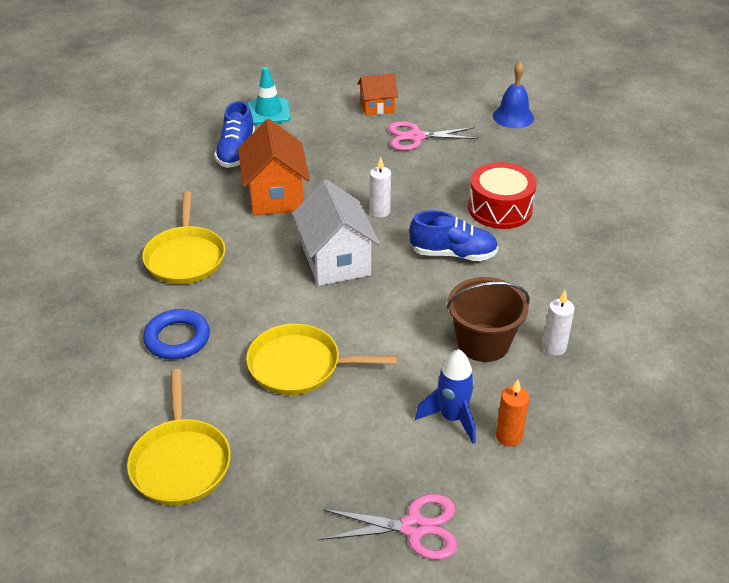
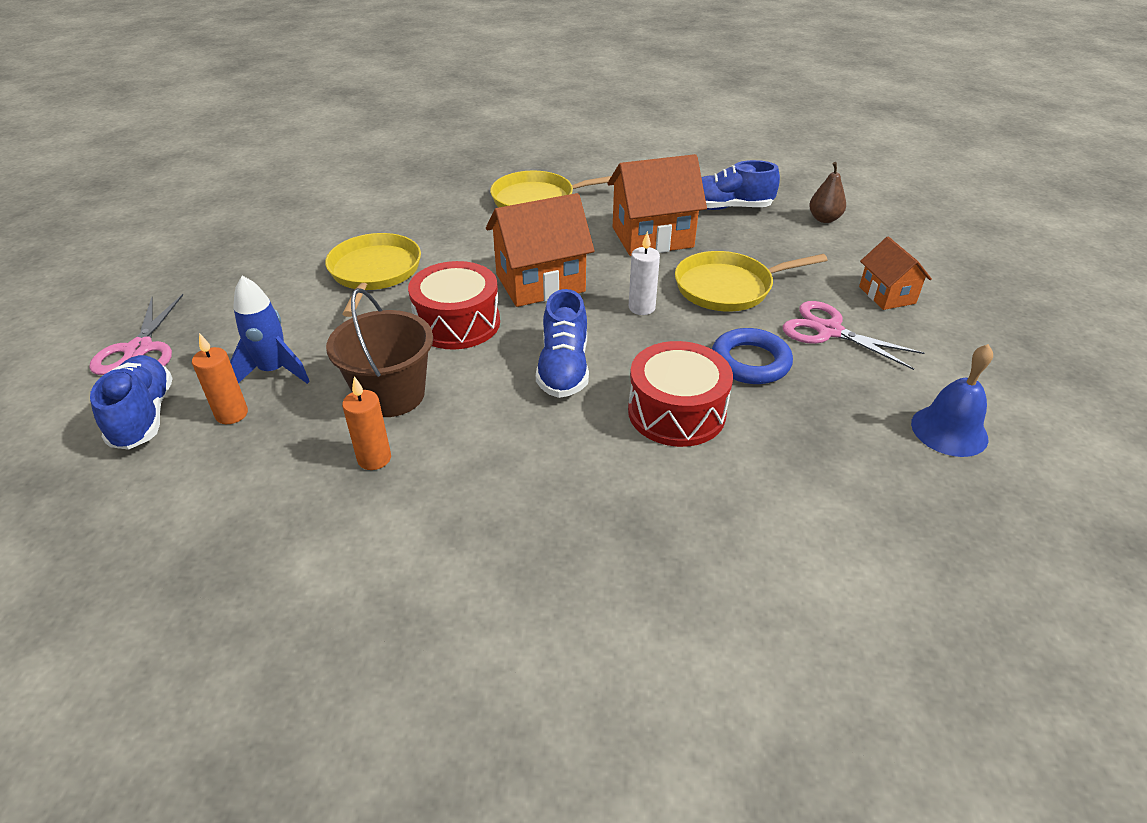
camera: 85 degrees right, 0 degrees up
(177, 338) = (421, 208): blue ring -> blue ring (750, 362)
(181, 462) = (270, 226): yellow pan -> yellow pan (728, 287)
(268, 112) = (824, 219): turquoise traffic cone -> brown pear
(336, 261) = (540, 283): white house -> orange house
(390, 309) = (457, 323): none -> red drum
(416, 137) = (829, 331): pink scissors -> pink scissors turned 45 degrees counterclockwise
(513, 497) = (143, 416): none -> blue shoe
(554, 347) = (374, 459): white candle -> orange candle

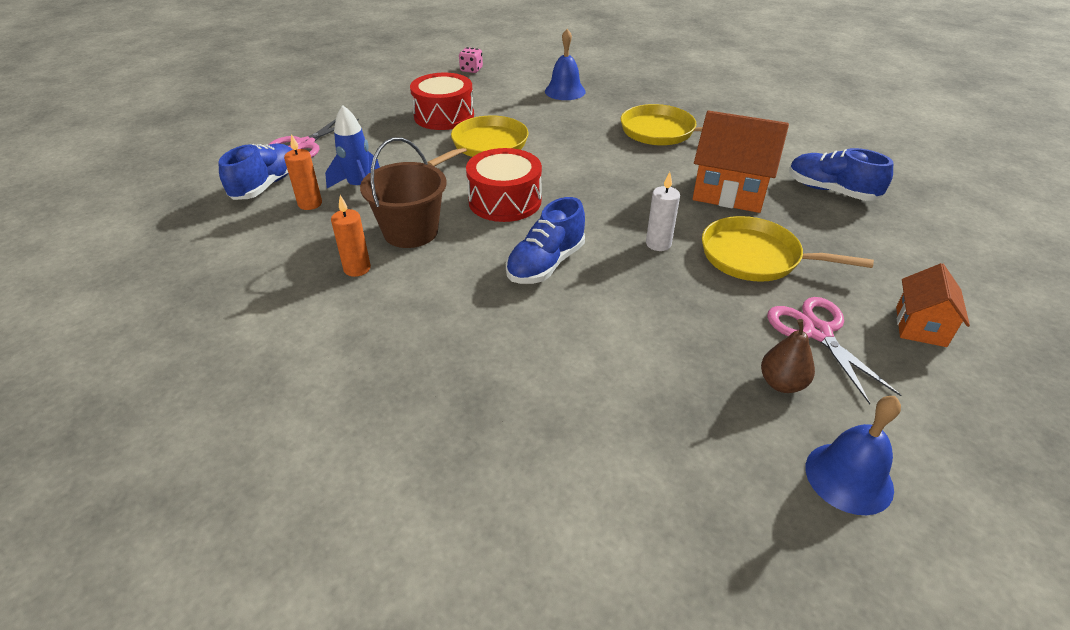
camera: 35 degrees right, 0 degrees up
(262, 193) = (471, 70): none -> pink dice
(397, 187) = (565, 91): none -> blue bell
(540, 283) = (596, 195): orange house -> none
(676, 412) = (598, 336): red drum -> red drum (444, 116)
(750, 362) = (708, 325): blue ring -> none
(824, 219) = (926, 233): brown pear -> brown pear (782, 383)

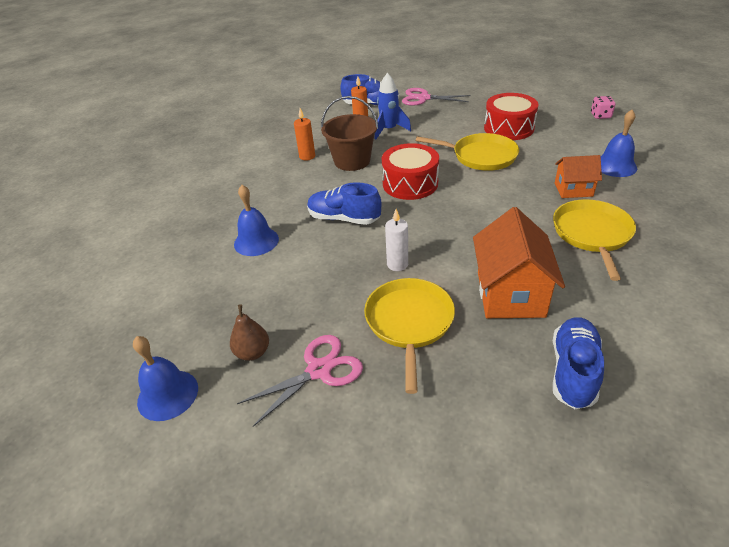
camera: 75 degrees right, 0 degrees up
(550, 352) = (256, 241): none -> blue bell
(920, 326) = (354, 448): orange house -> orange house (573, 189)

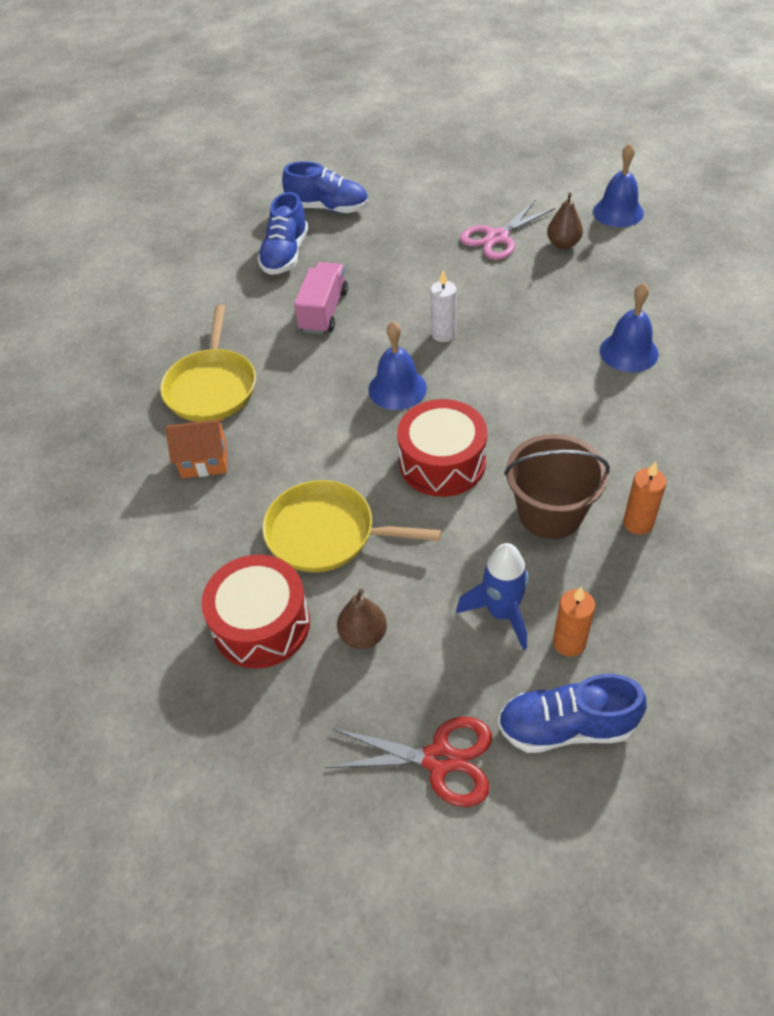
camera: 175 degrees right, 10 degrees up
(344, 218) = (526, 392): blue shoe -> blue shoe (328, 208)
(409, 322) = (424, 278): yellow pan -> none
(423, 98) = (439, 760): pink scissors -> red scissors
(456, 125) = (363, 635): none -> brown pear
(510, 294) = (324, 311): orange house -> pink truck
(600, 116) = (68, 674): pink dice -> none
(615, 166) = (120, 516): blue bell -> blue bell (397, 388)

